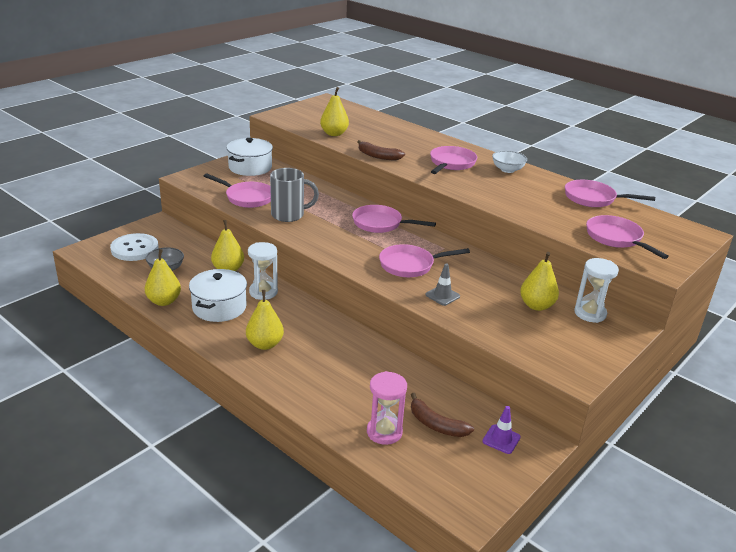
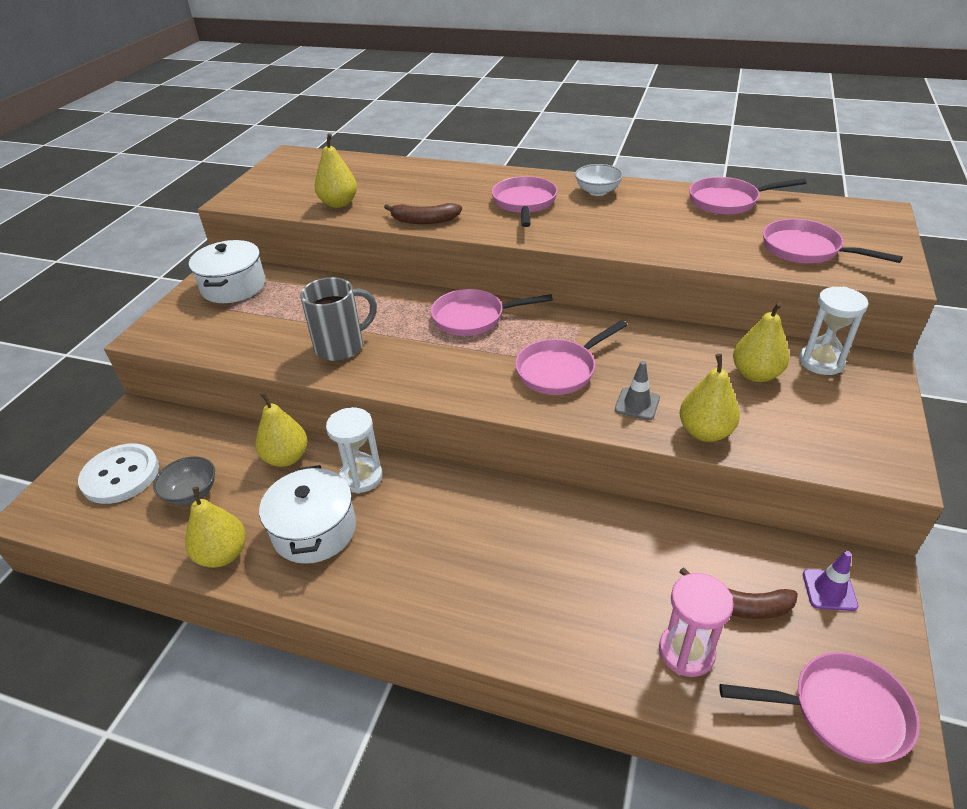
camera: 20 degrees left, 10 degrees up
(247, 198) = (261, 338): pink pan -> pink pan (841, 711)
(265, 344) = (422, 569): yellow pear -> yellow pear (705, 432)

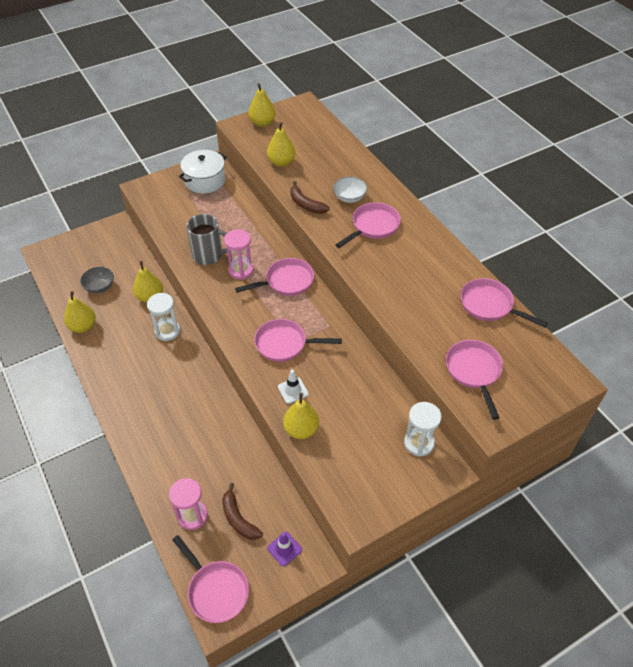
camera: 40 degrees right, 10 degrees up
(120, 475) = (84, 257): white button -> none
(314, 530) = (124, 342): white pot -> none
(404, 338) = (241, 270): none -> pink hourglass
(473, 318) = (286, 281): pink pan -> pink pan turned 120 degrees clockwise
(597, 191) = (426, 245): white bowl -> white bowl (349, 198)
(637, 404) = (293, 390): grey traffic cone -> white traffic cone
(755, 374) = (373, 422): yellow pear -> yellow pear (262, 123)

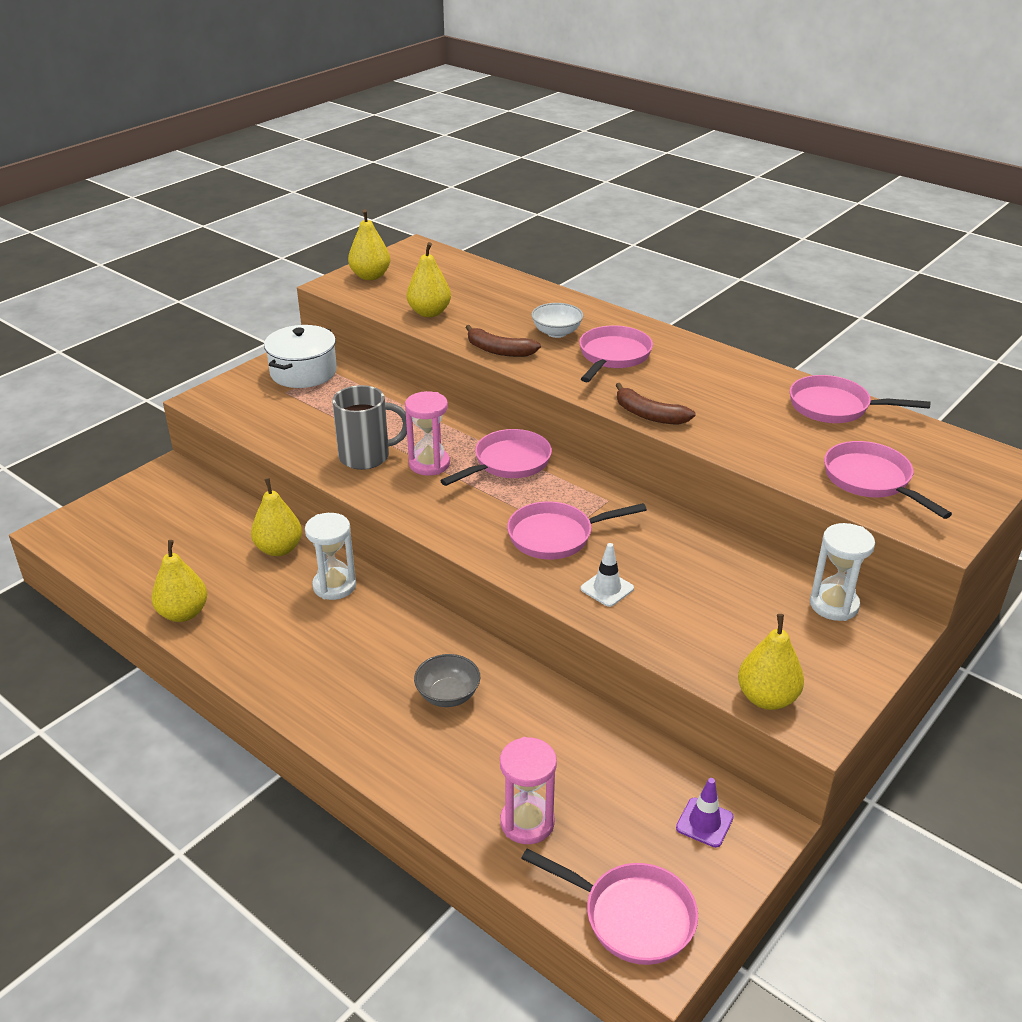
camera: 20 degrees left, 15 degrees down
(100, 287) = (184, 555): grey bowl -> grey bowl (448, 695)
(238, 518) = (605, 803): brown banana -> brown banana (649, 415)
(301, 429) = (653, 633): yellow pear -> yellow pear (767, 698)

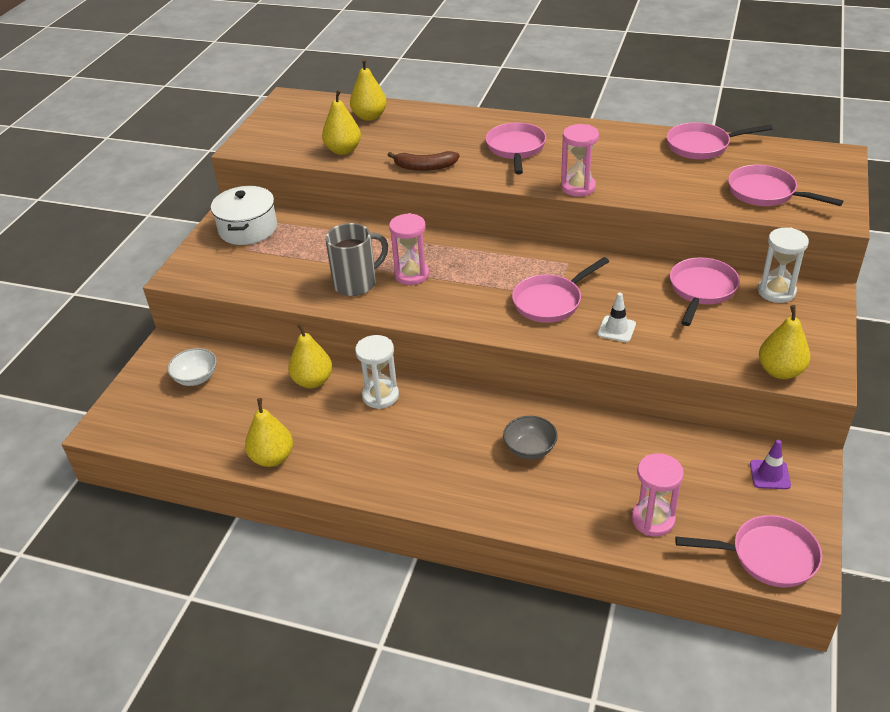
camera: 20 degrees left, 5 degrees up
(370, 276) = (268, 132): yellow pear -> yellow pear (369, 117)
(508, 463) = (472, 256): pink pan -> pink pan (701, 290)
(556, 332) = (458, 141): white bowl -> white bowl (196, 378)
(649, 415) = (578, 187): brown banana -> pink hourglass

